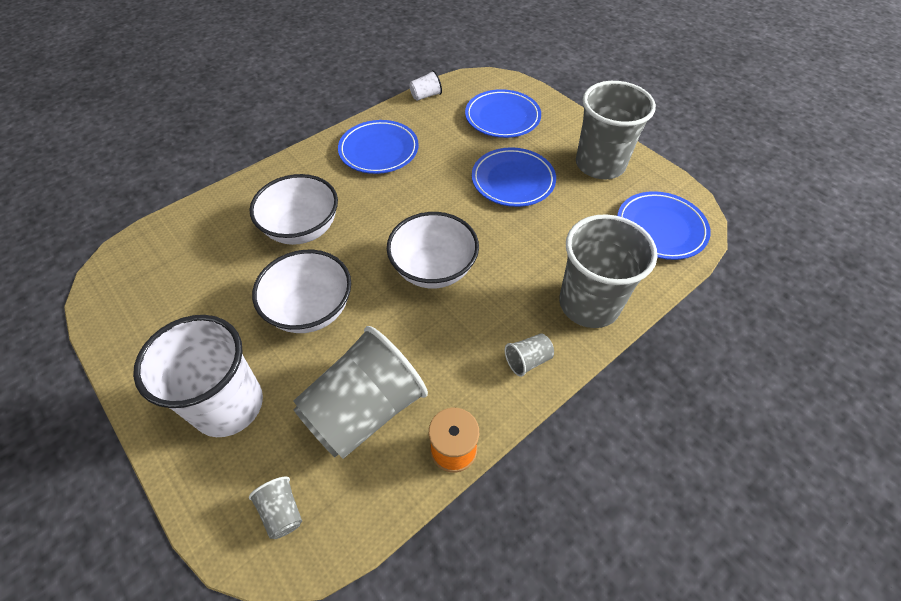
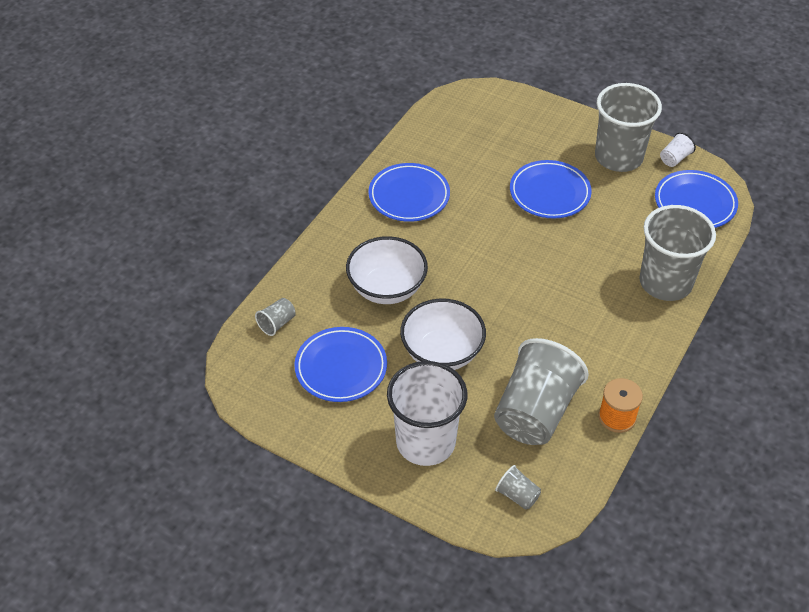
camera: 20 degrees left, 5 degrees down
(426, 96) = (419, 127): white cup -> white cup (674, 159)
(433, 269) = (525, 290): white bowl -> none
(502, 117) = (506, 132): blue plate -> blue plate (341, 367)
(527, 360) = (639, 339): grey cup -> grey cup (277, 323)

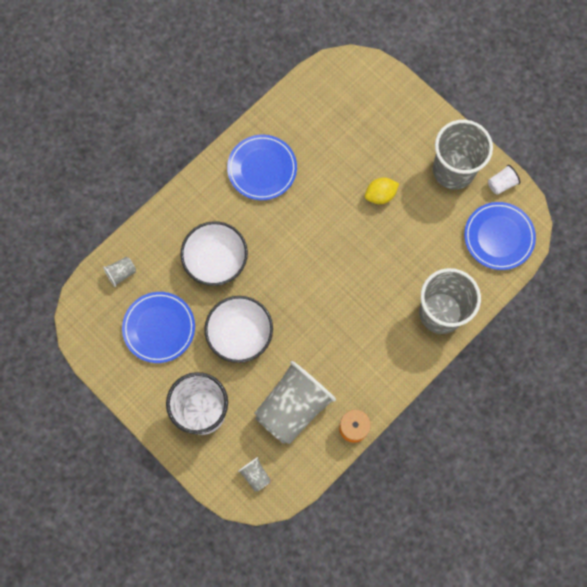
camera: 15 degrees right, 25 degrees up
(549, 193) = (380, 195): blue plate -> yellow lemon

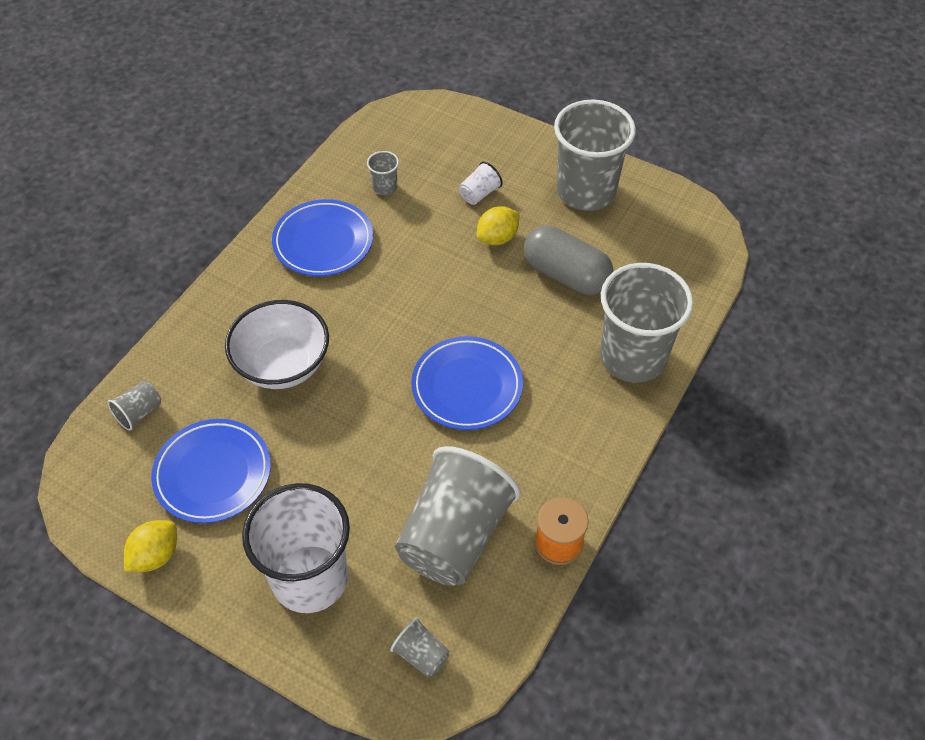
camera: 15 degrees left, 20 degrees down
(117, 374) = (156, 555): none -> yellow lemon
(240, 334) = (343, 453): white bowl -> none
(314, 132) = (385, 187): none -> grey cup
(417, 237) = (566, 274): none -> grey capsule
(498, 237) = (676, 251): blue plate -> blue plate (467, 386)
(501, 184) = (654, 193): white cup -> white cup (479, 194)

